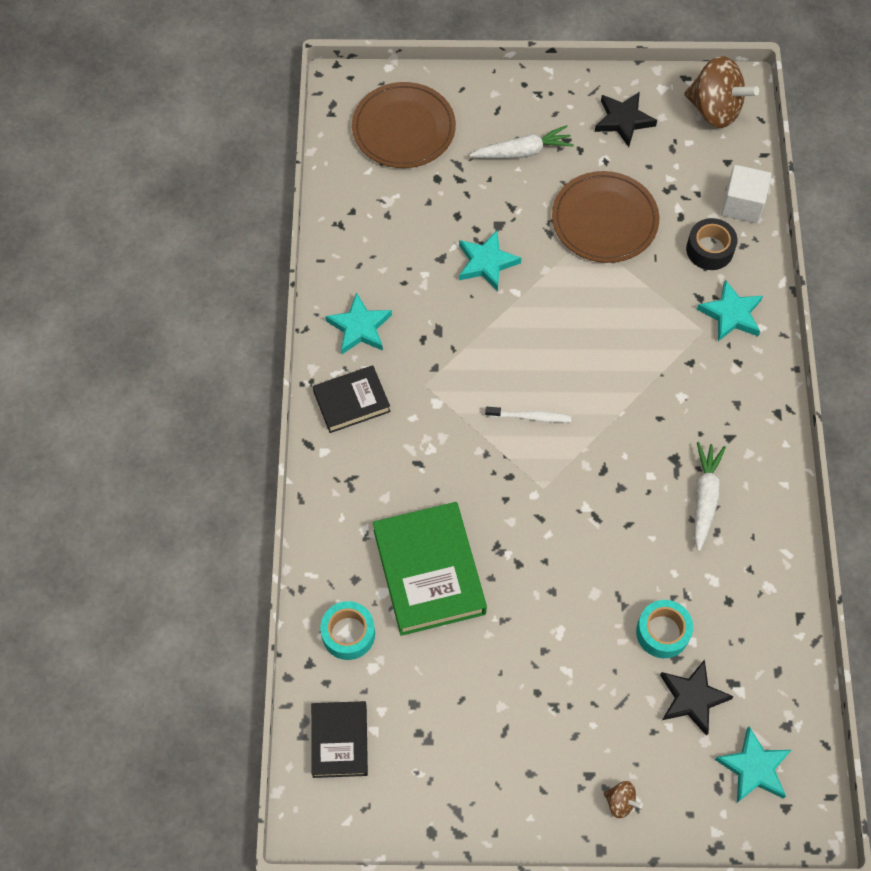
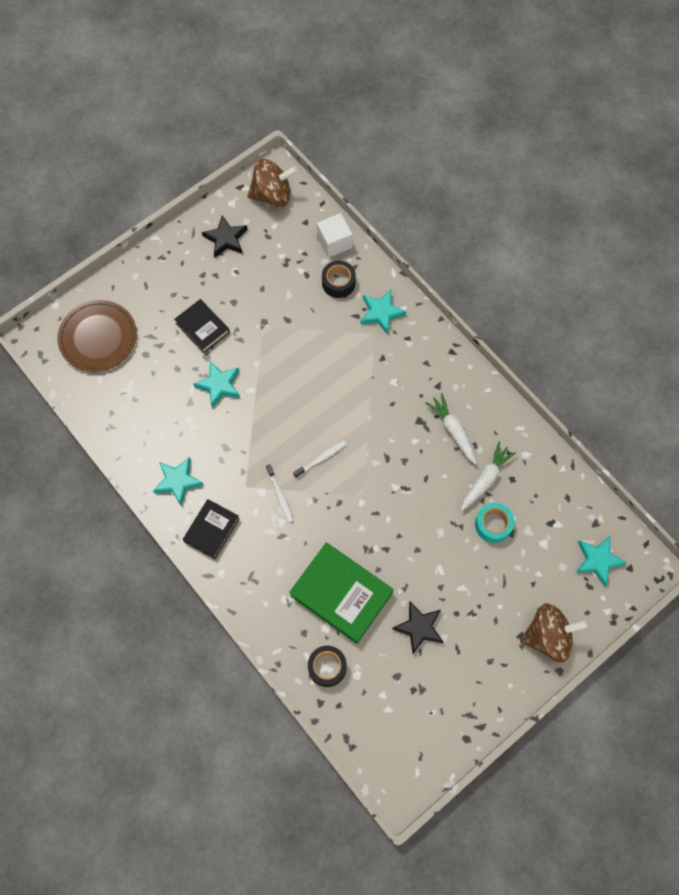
camera: 40 degrees left, 5 degrees up
(339, 741) = (374, 732): black book -> black book (202, 328)
(348, 634) = (327, 667): turquoise tape -> black tape
(452, 421) = (280, 496): none -> white toothbrush
(522, 151) = (182, 300): white carrot -> white carrot (485, 479)
(604, 220) = (265, 308): brown plate -> none
(620, 802) = (548, 636): brown spinning top -> brown spinning top, size x2.29
(692, 698) = (537, 548): black star -> black star (419, 628)

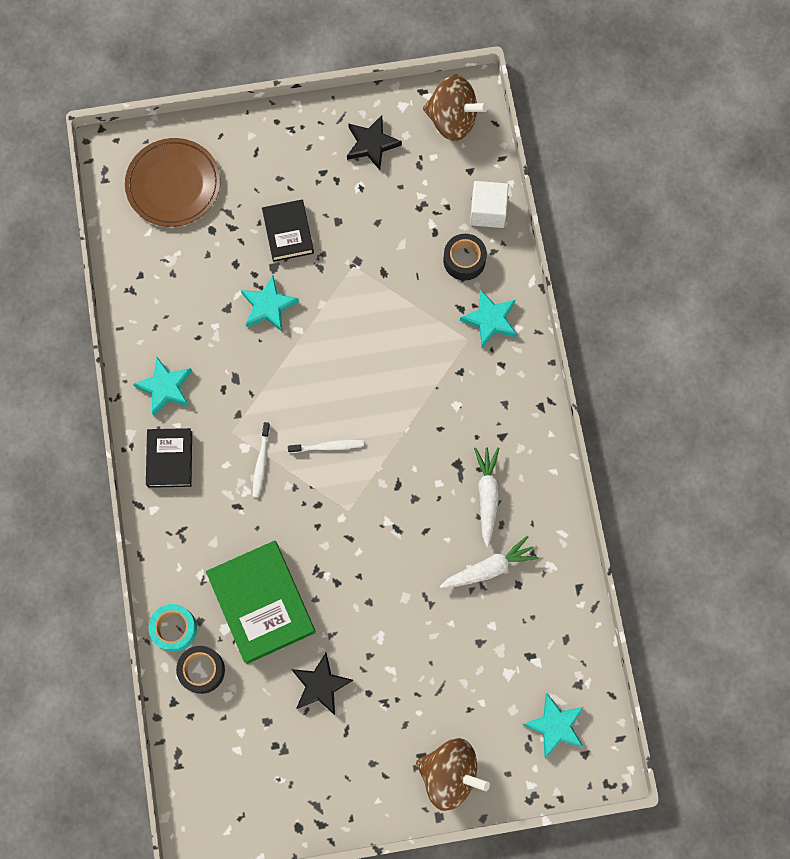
camera: 30 degrees right, 5 degrees up
(212, 530) = (170, 459): black book -> black book turned 60 degrees counterclockwise
(493, 525) = (466, 622): turquoise tape -> turquoise tape (174, 629)

